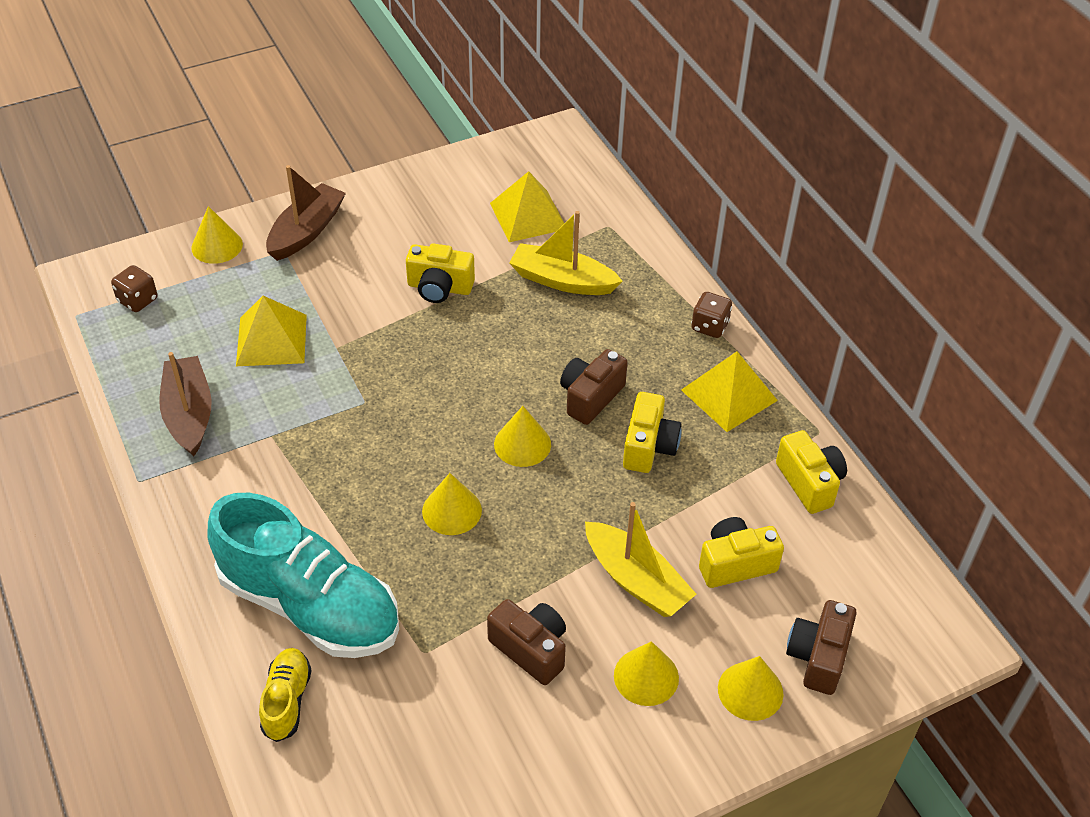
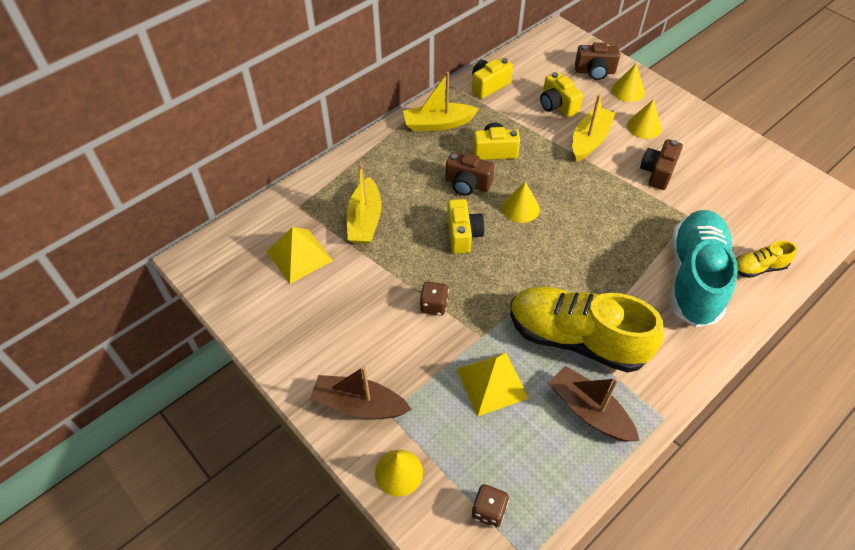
camera: 105 degrees left, 5 degrees up
(189, 414) = (589, 411): brown boat -> brown boat turned 75 degrees clockwise
(286, 434) = (576, 339): none -> yellow shoe
(439, 288) = (396, 290): yellow camera -> yellow camera (463, 235)
(452, 510) = (588, 229): yellow cone -> none
(709, 326) = (383, 140): brown dice -> brown dice (434, 305)
(729, 395) = (438, 124): yellow pyramid -> yellow boat

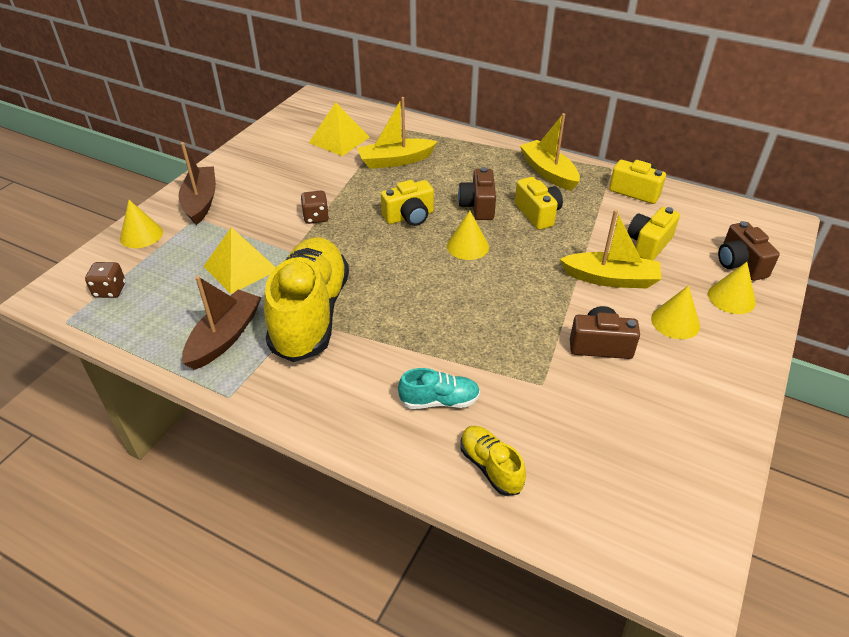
camera: 70 degrees right, 10 degrees down
(694, 278) = (439, 401): turquoise shoe -> turquoise shoe, size x0.45

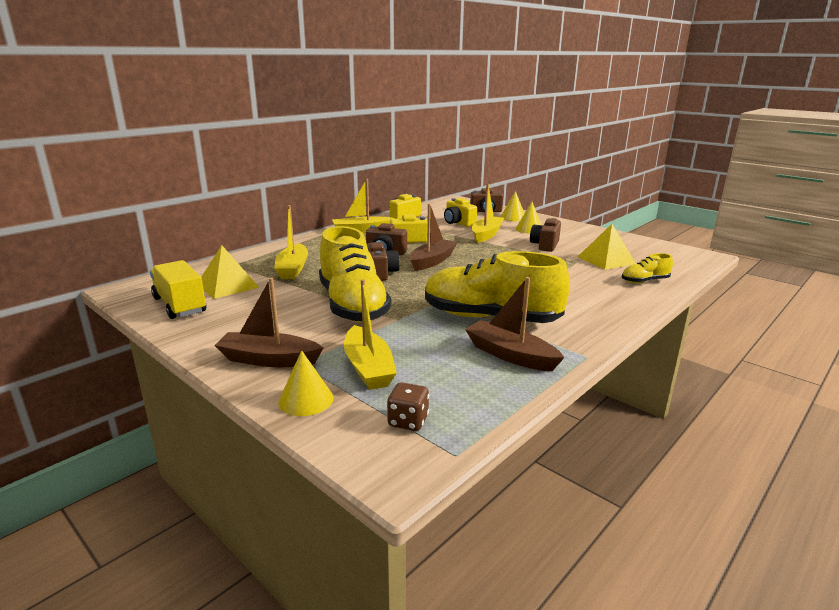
camera: 75 degrees left, 20 degrees down
(191, 254) = (368, 368): none -> yellow boat
(241, 268) = (409, 343): yellow pyramid -> yellow pyramid (606, 260)
(290, 132) = (179, 305): none -> yellow truck
(316, 217) = (352, 305): brown dice -> yellow shoe
(409, 217) = (381, 273): yellow camera -> brown camera
(439, 401) = (591, 287): turquoise shoe -> none
(467, 246) = (432, 261): yellow cone -> brown boat

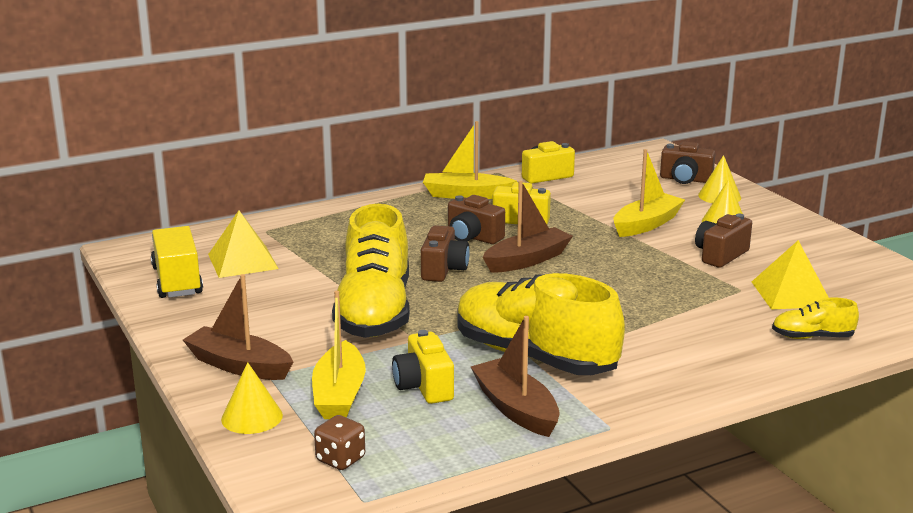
camera: 20 degrees right, 0 degrees up
(293, 269) = (334, 247): yellow boat -> none
(458, 223) = (621, 197): yellow camera -> yellow camera (424, 386)

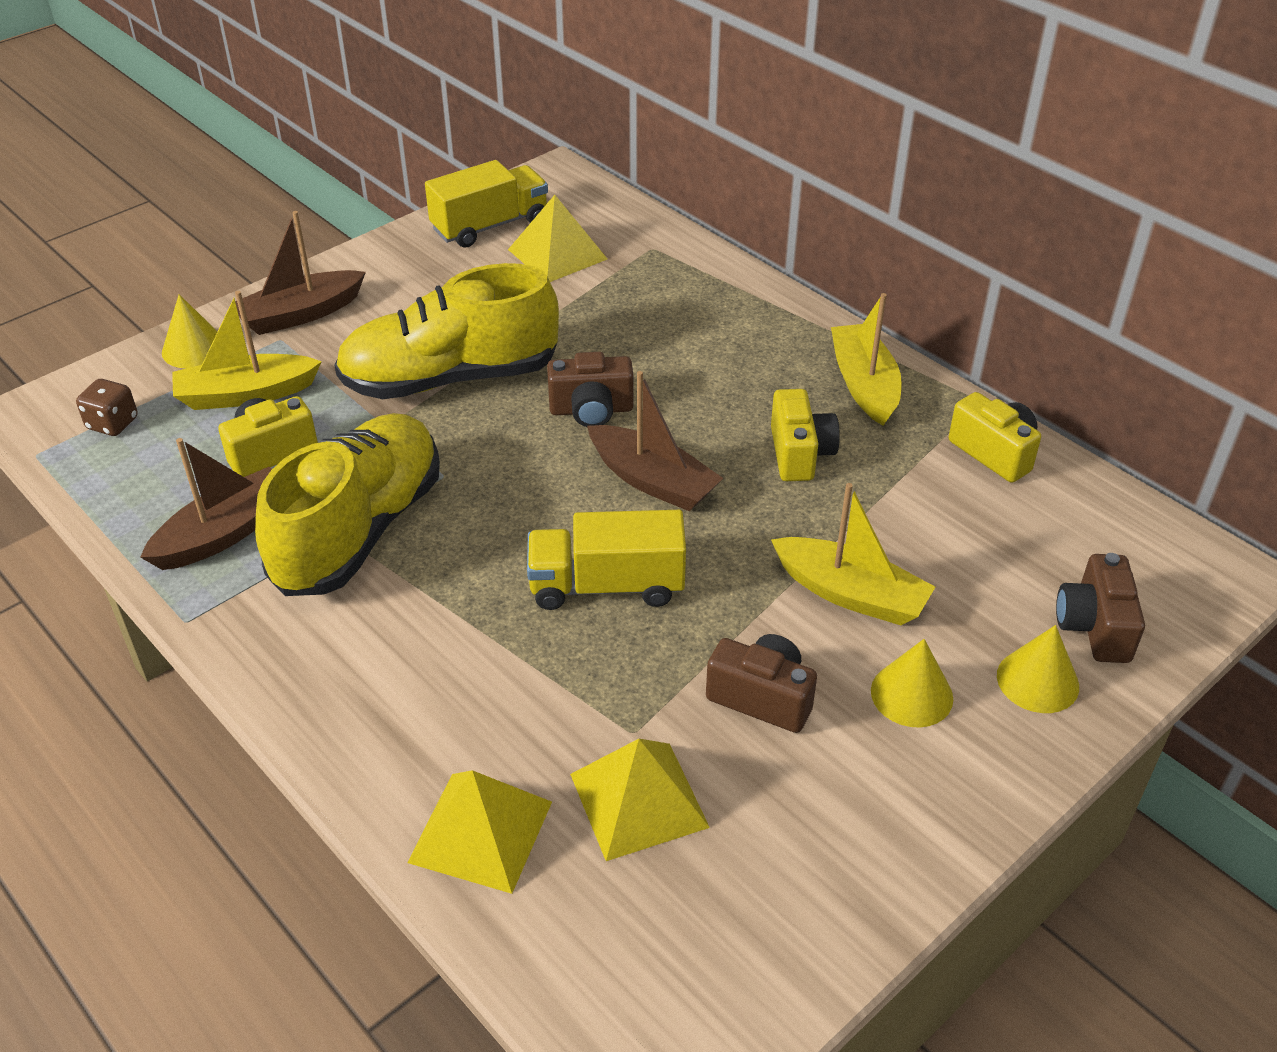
camera: 75 degrees right, 20 degrees up
(239, 366) = (300, 314): brown boat -> brown boat turned 135 degrees counterclockwise
(473, 237) = (710, 417): brown camera -> none
(620, 283) = (607, 586): none -> yellow truck
(812, 337) = (481, 831): yellow shoe -> yellow pyramid

